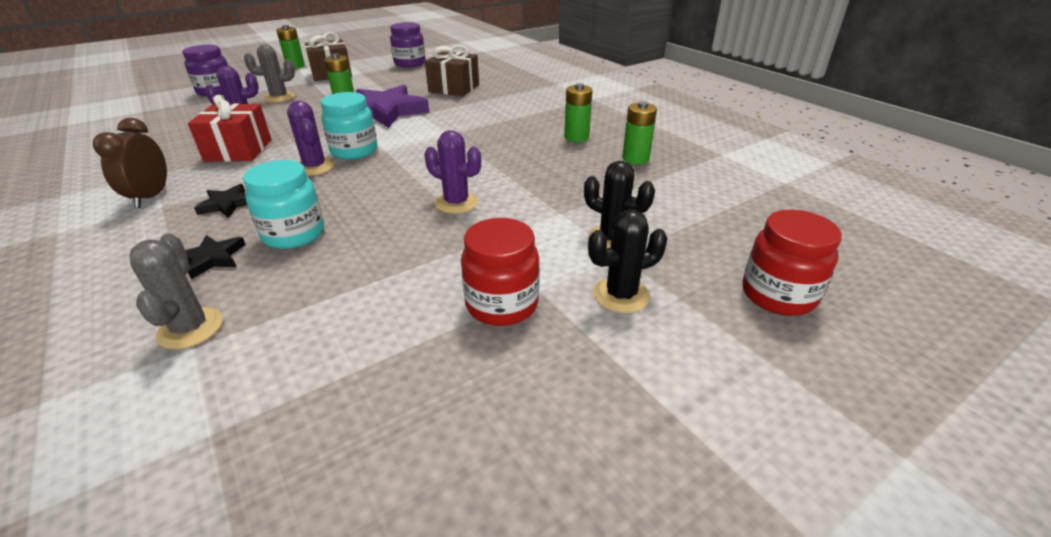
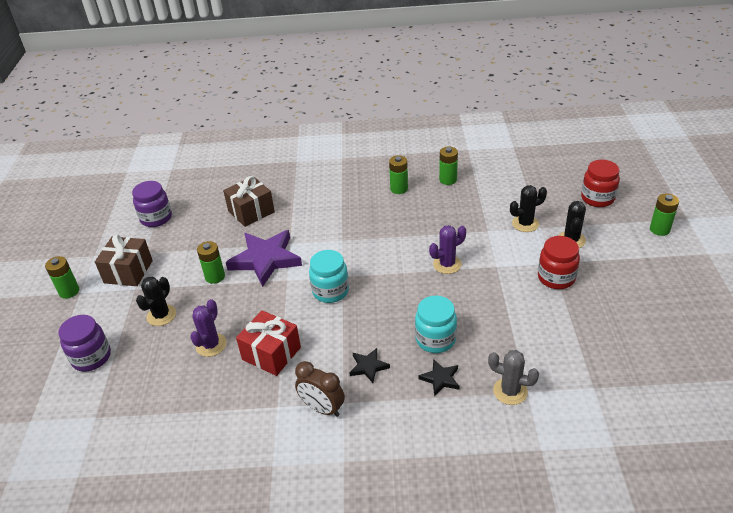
camera: 55 degrees left, 5 degrees up
(279, 97) = (161, 315): grey cactus -> black cactus
(315, 167) = (342, 316): purple cactus -> none
(795, 413) = (659, 229): none -> green battery

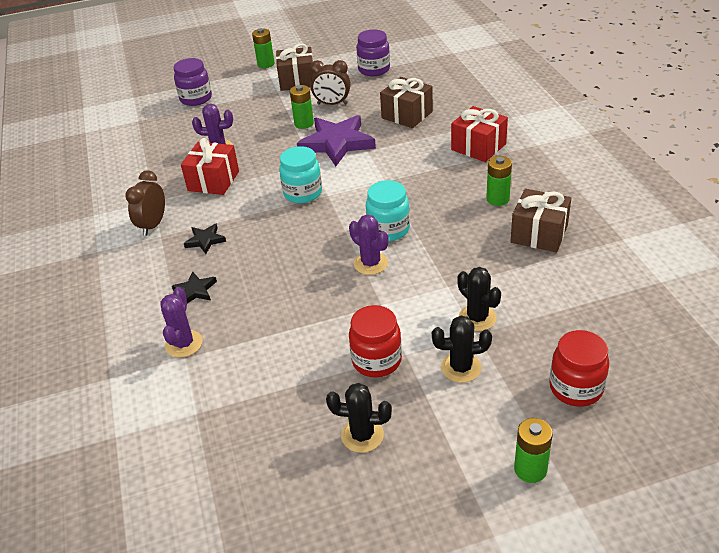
camera: 75 degrees right, 0 degrees up
(161, 315) = (248, 113): black cactus -> black cactus (362, 435)
(194, 253) = (332, 104): none -> brown clock
(326, 184) = (478, 147): none -> red gift
(435, 339) = (249, 277): turquoise jar -> turquoise jar (388, 229)
(448, 180) = (539, 234): green battery -> brown gift
(510, 391) = (184, 344): grey cactus -> purple cactus

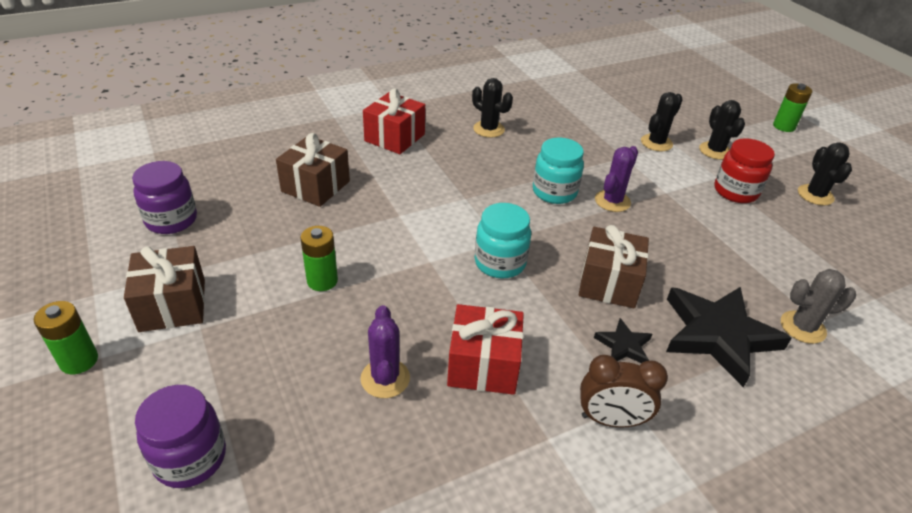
camera: 105 degrees left, 0 degrees up
(184, 344) = (802, 327): purple cactus -> grey cactus
(195, 290) = (718, 335): black star -> black star, size x2.14
(332, 104) = (268, 256): brown clock -> none
(337, 143) = (381, 242): purple star -> none
(497, 199) = (489, 129): green battery -> black cactus
(539, 234) = (536, 111): brown gift -> brown gift (609, 283)
(576, 388) = (702, 107): red jar -> none

